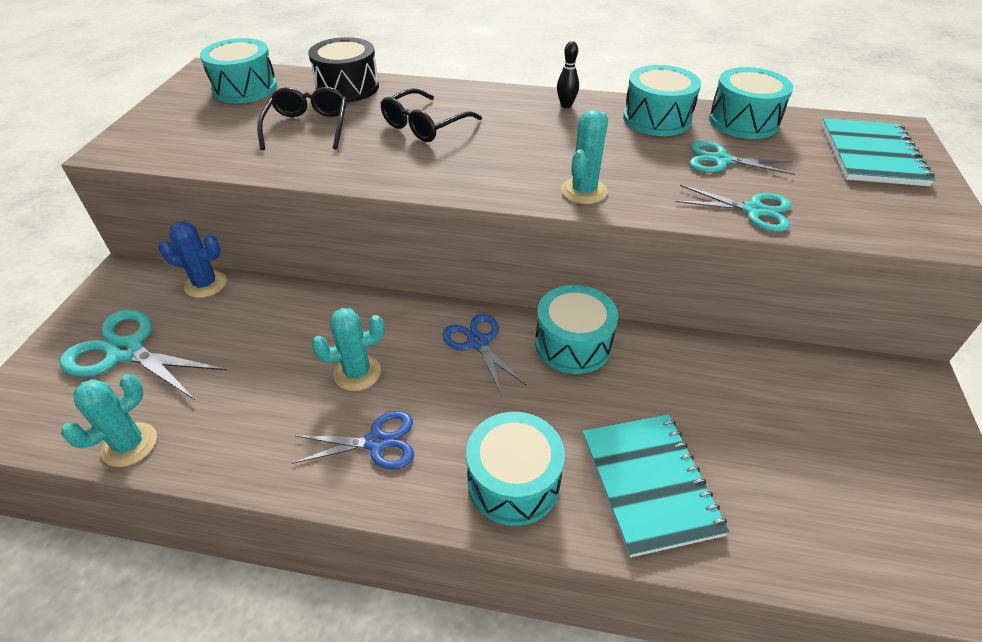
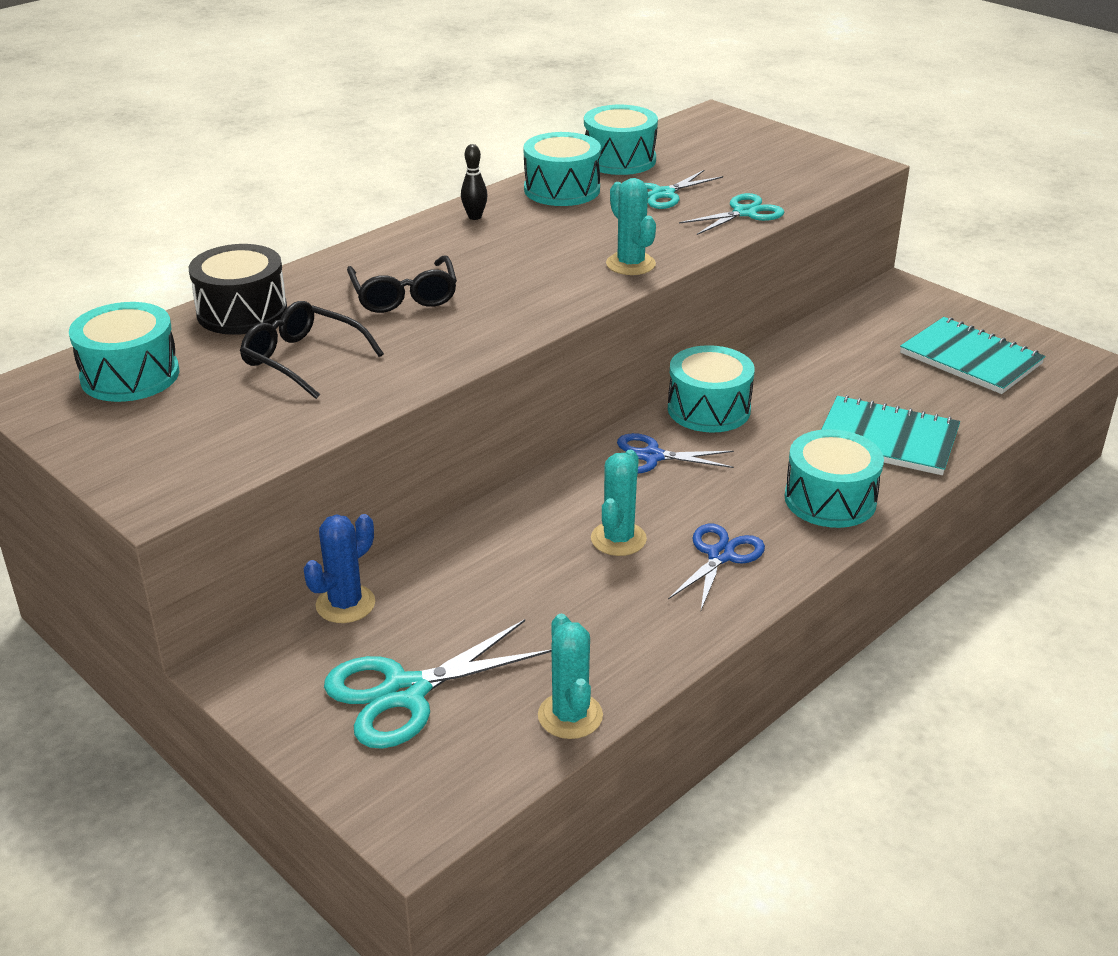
camera: 55 degrees left, 10 degrees down
(871, 155) = (732, 141): turquoise notebook -> turquoise notebook (970, 359)

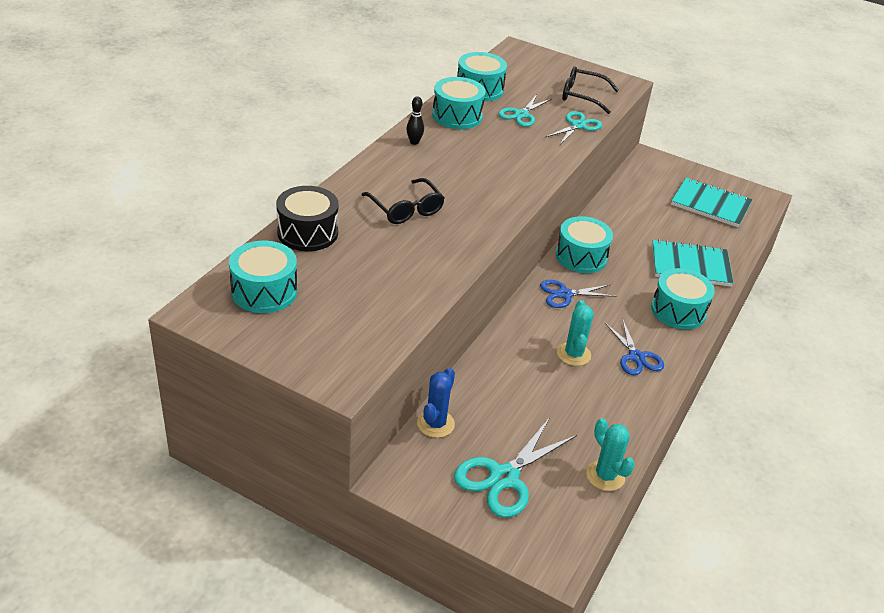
camera: 20 degrees left, 5 degrees up
(303, 360) = (371, 265): black glasses -> black glasses (583, 96)
(630, 264) = (532, 171): turquoise cactus -> none
(720, 556) = (636, 357): blue scissors -> blue scissors turned 150 degrees clockwise

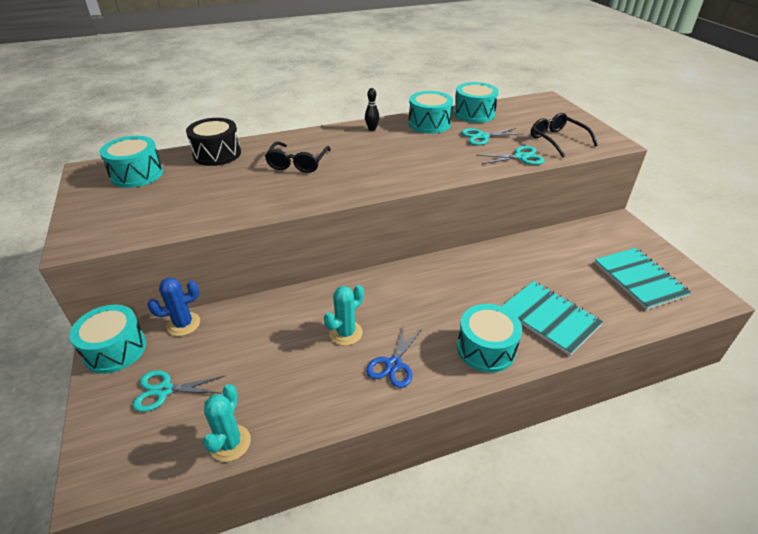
camera: 45 degrees right, 0 degrees up
(504, 477) = (164, 390): turquoise scissors -> turquoise scissors, size x0.65
(564, 294) = (402, 287): blue scissors -> none
(581, 256) = (455, 267): turquoise drum -> turquoise drum (115, 349)

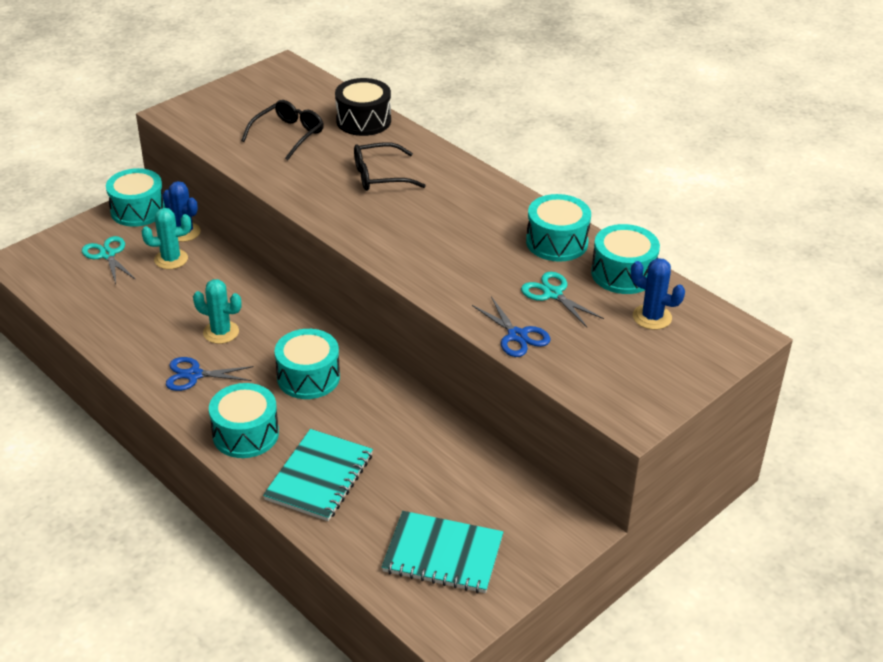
camera: 65 degrees right, 0 degrees up
(137, 174) = (293, 93): turquoise drum -> turquoise drum (308, 377)
(230, 443) = (71, 309): turquoise cactus -> turquoise cactus (171, 259)
(372, 129) = (503, 202): black bowling pin -> none
(520, 116) = (652, 317): none -> blue cactus
(520, 157) = (517, 336): turquoise scissors -> blue scissors
(557, 140) = (596, 363): black glasses -> black glasses (288, 135)
(639, 279) = (443, 554): turquoise notebook -> turquoise notebook turned 60 degrees clockwise

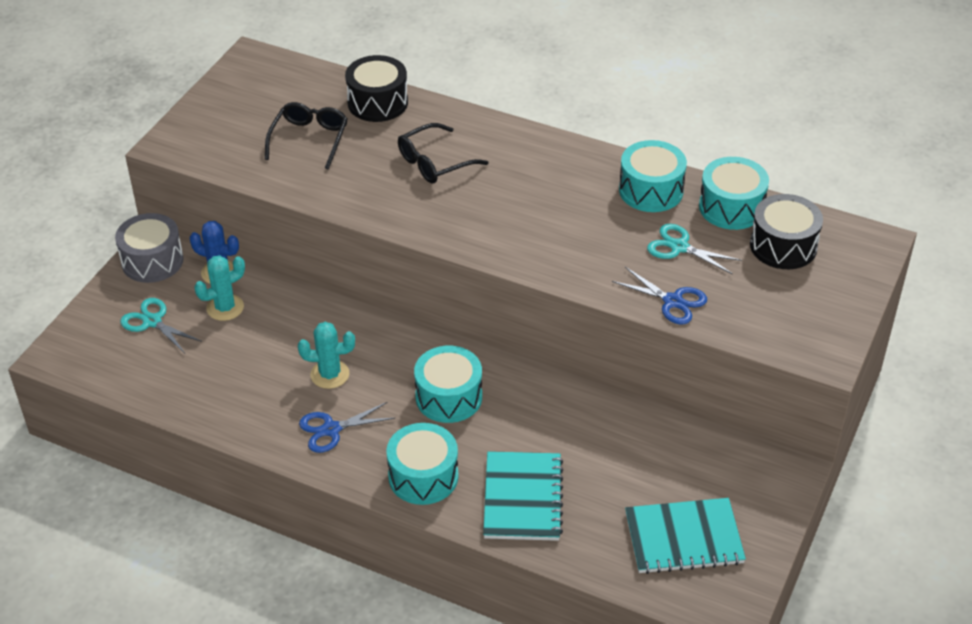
camera: 20 degrees left, 5 degrees up
(138, 210) = (152, 261): turquoise drum -> grey drum
(652, 317) = (783, 246): blue cactus -> black drum

